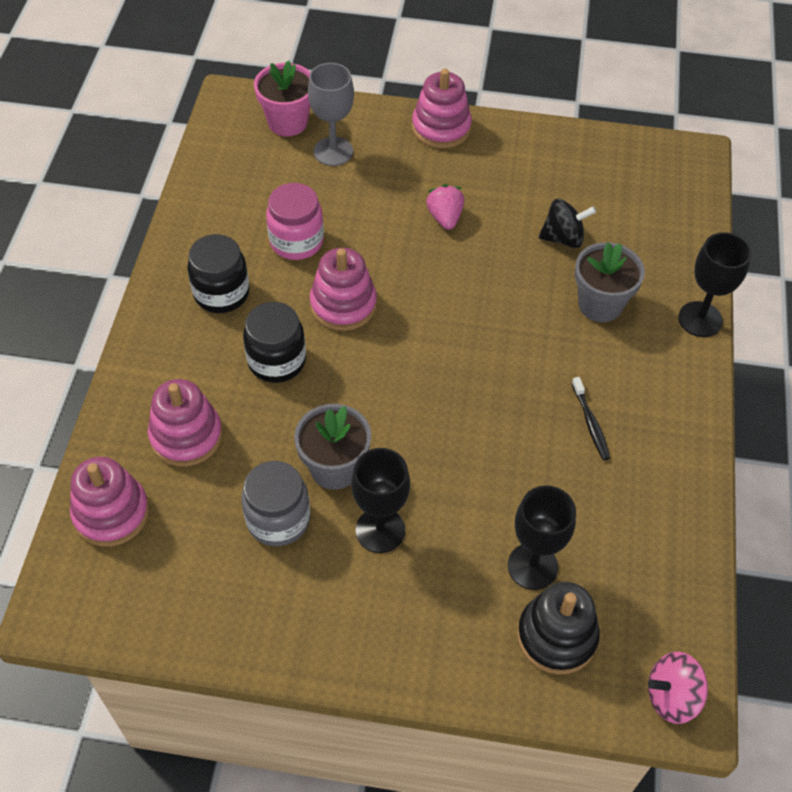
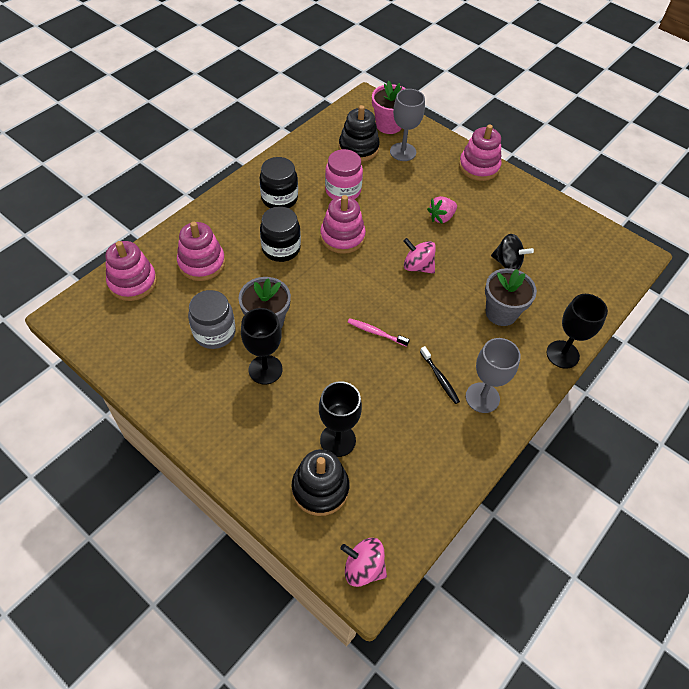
camera: 30 degrees right, 0 degrees up
(272, 173) = (358, 148): none -> black stacking toy
(445, 217) = (441, 217): pink strawberry -> pink strawberry turned 150 degrees counterclockwise
(463, 296) = (417, 266): none -> pink spinning top
(477, 408) = (376, 332): none -> pink toothbrush
(590, 423) = (440, 378): black toothbrush -> black toothbrush turned 45 degrees counterclockwise
(653, 420) = (482, 397): none -> grey goblet

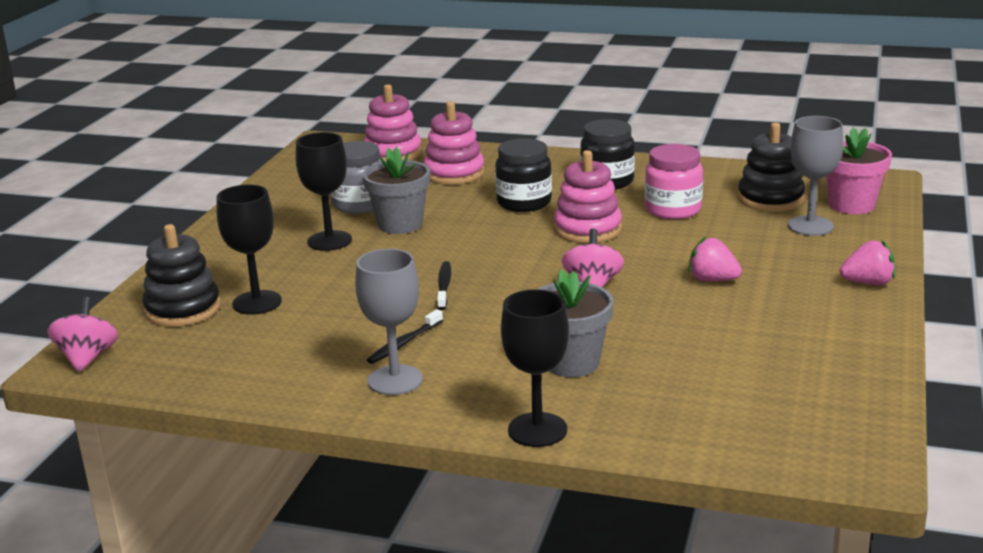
camera: 70 degrees right, 30 degrees down
(376, 332) = (444, 286): pink toothbrush -> black toothbrush
(479, 167) = (868, 283): pink stacking toy -> pink strawberry
(507, 263) = (682, 347): black spinning top -> none

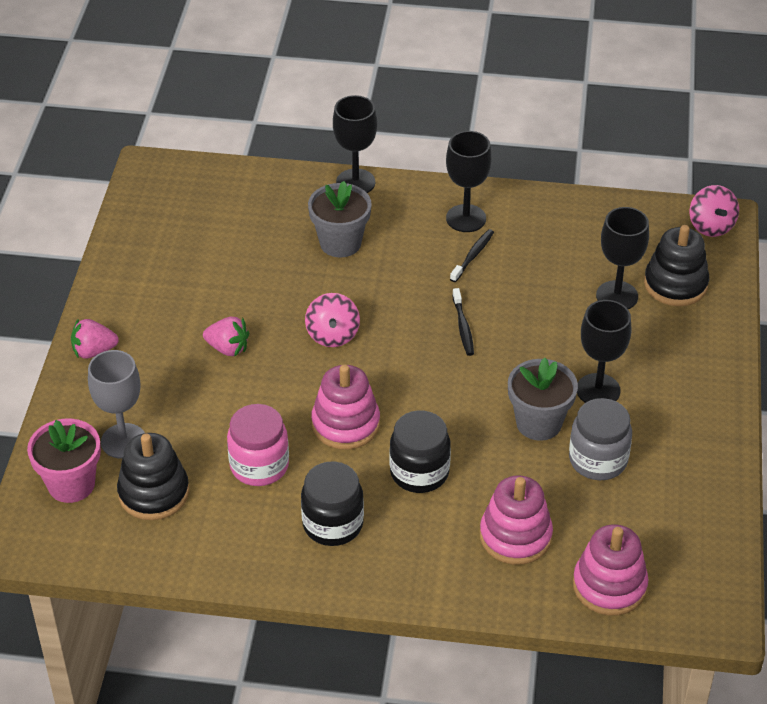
camera: 170 degrees right, 20 degrees up
(395, 380) = (466, 218): grey goblet -> black goblet

